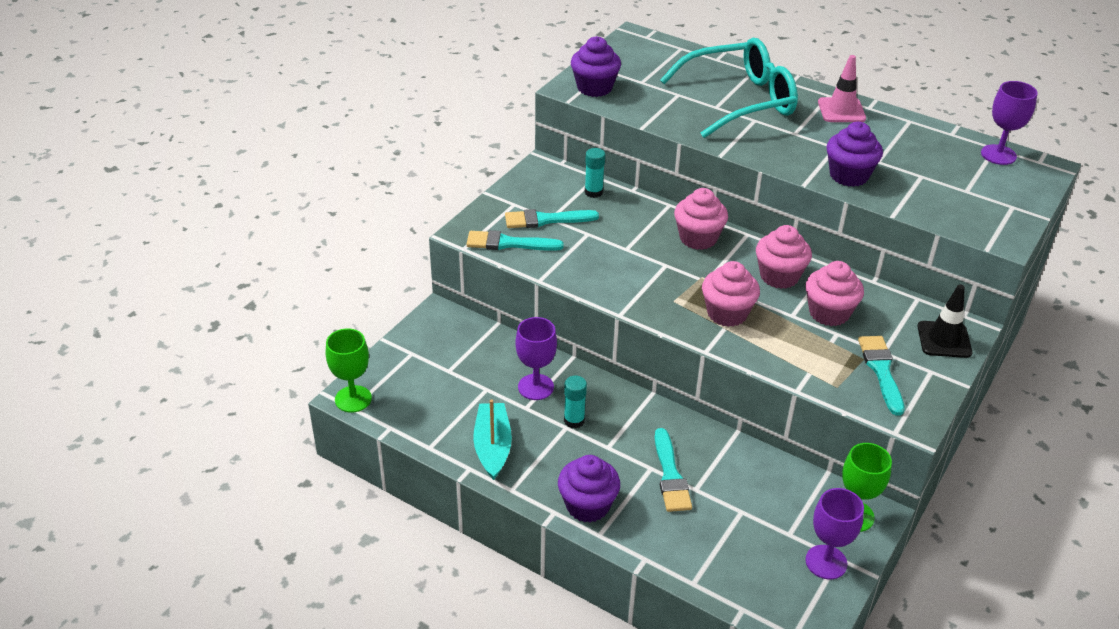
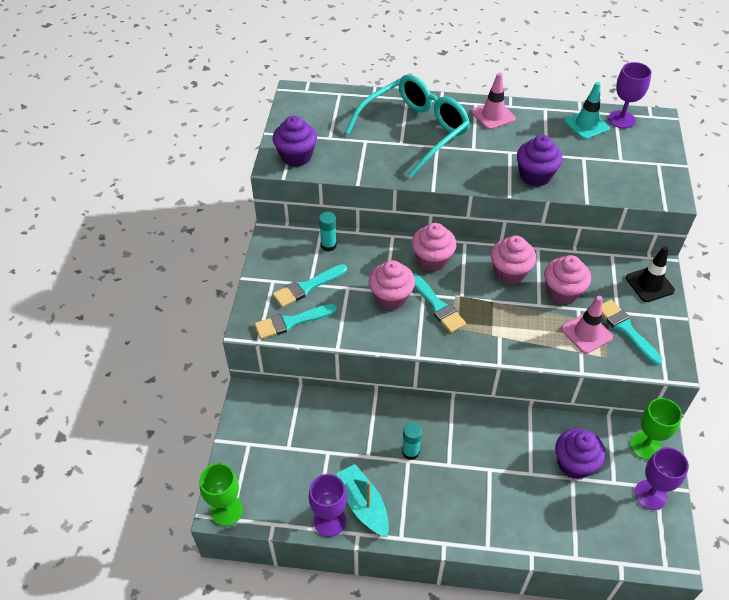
camera: 25 degrees left, 10 degrees up
(535, 387) = (364, 433): purple goblet -> purple goblet (329, 521)
(587, 505) = (464, 525): purple cupcake -> purple cupcake (574, 464)
(670, 475) = (507, 470): turquoise brush -> turquoise brush (437, 305)
(727, 313) = (493, 322): pink cupcake -> pink cupcake (391, 297)
(830, 358) = (586, 333): none -> pink traffic cone
(949, 148) = (586, 125): none -> turquoise traffic cone

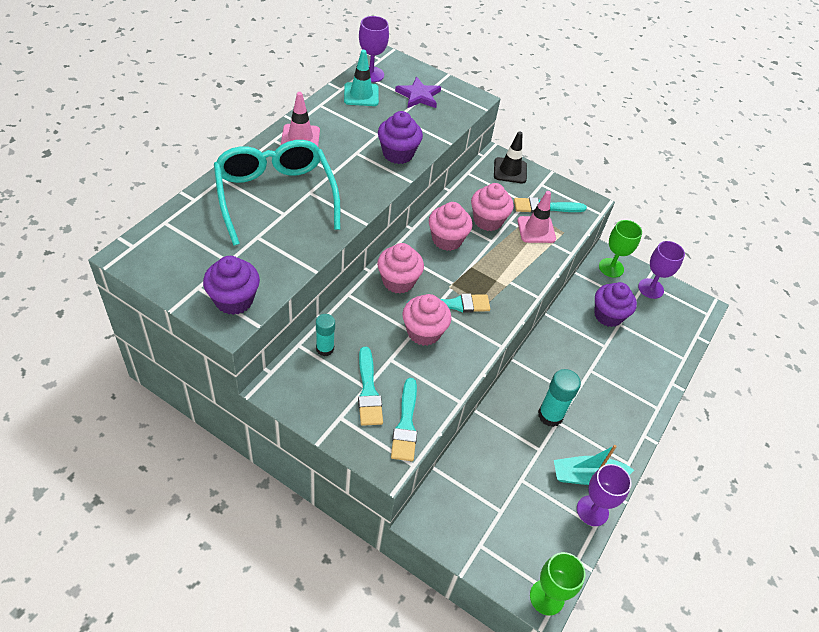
camera: 70 degrees left, 0 degrees up
(410, 452) = (550, 415): turquoise glue stick -> turquoise glue stick, size x1.52
(628, 158) = (418, 96): none -> purple star

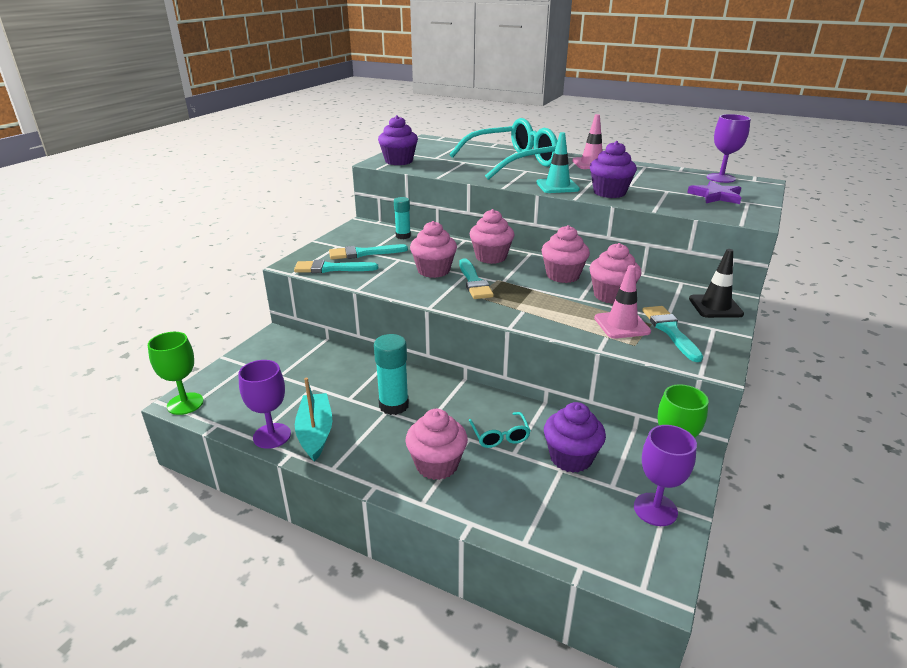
camera: 90 degrees right, 20 degrees down
(361, 95) = (681, 177): turquoise traffic cone -> turquoise traffic cone (557, 186)
(586, 350) = (499, 435): none -> turquoise glasses
(620, 394) = (437, 465): none -> pink cupcake

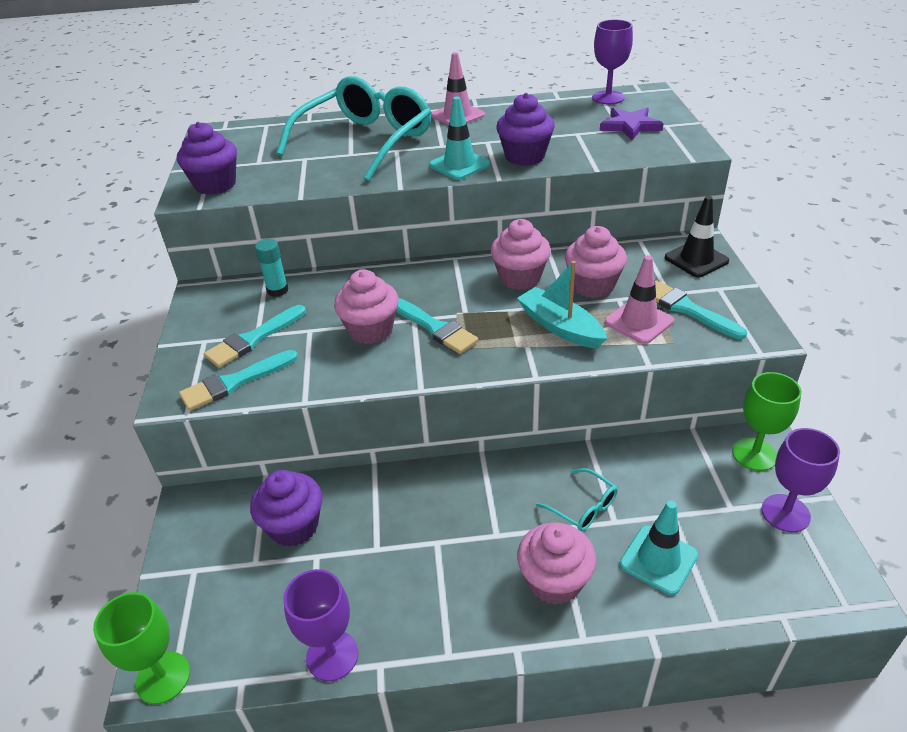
camera: 30 degrees left, 10 degrees up
(315, 432) = (382, 619): turquoise boat -> turquoise boat (560, 327)
(394, 405) = (438, 530): turquoise glue stick -> none
(491, 257) = (417, 282): pink cupcake -> none
(521, 488) = (658, 560): none -> turquoise traffic cone
(571, 458) = (669, 496): purple cupcake -> purple cupcake (294, 526)

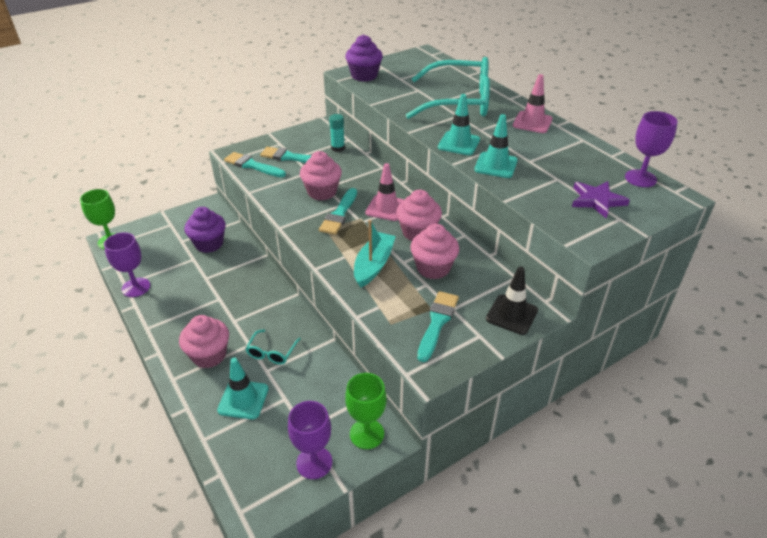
camera: 60 degrees right, 0 degrees up
(524, 156) = (496, 165): purple cupcake -> turquoise traffic cone
(639, 322) = (404, 300): pink traffic cone -> pink traffic cone (386, 208)

